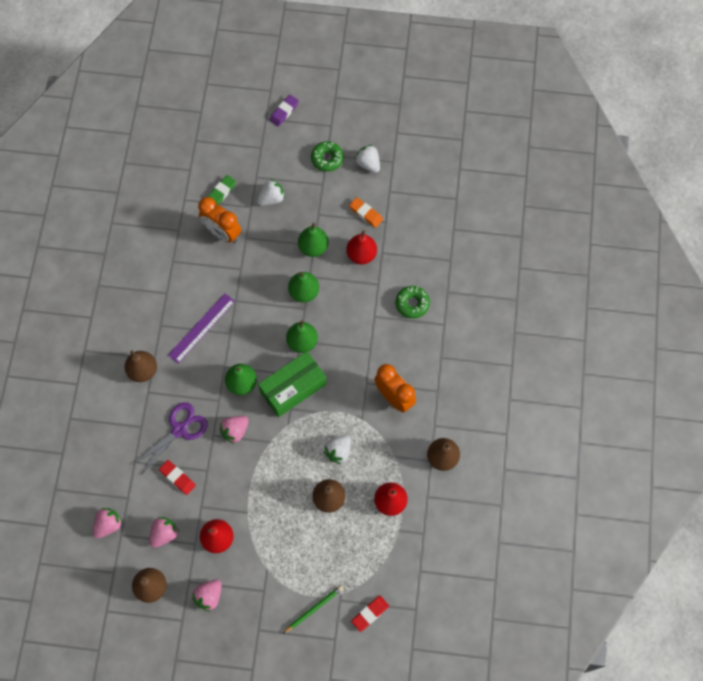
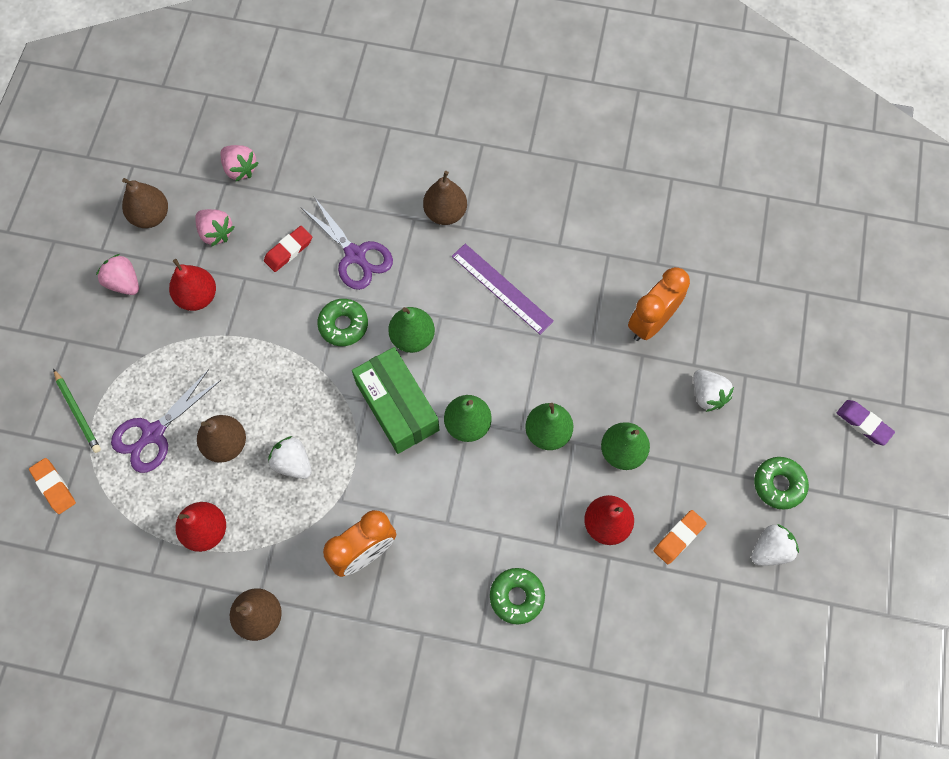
camera: 95 degrees right, 0 degrees up
(221, 192) = (718, 324): green eraser -> none
(235, 431) = (343, 325): pink strawberry -> green donut
(325, 550) = (153, 433): none -> purple scissors
(370, 614) = (54, 487): red eraser -> orange eraser

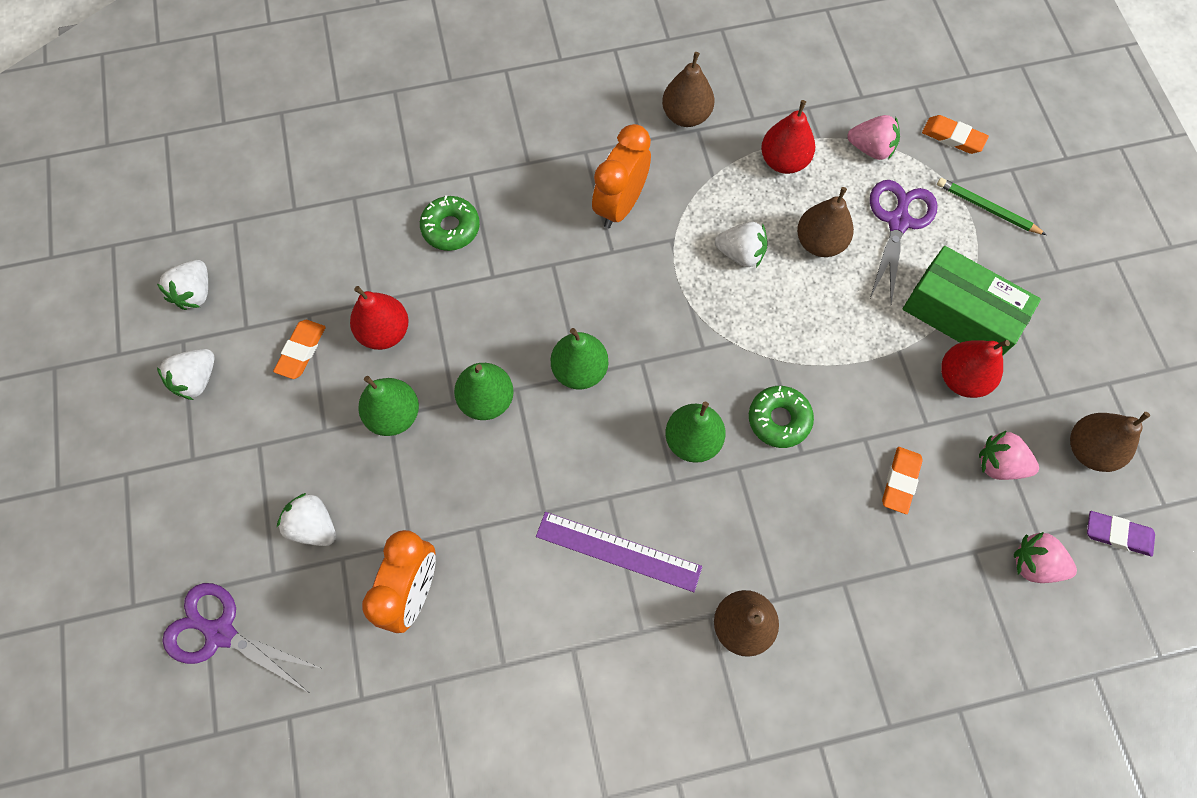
camera: 155 degrees right, 0 degrees up
(124, 283) = (1052, 357): pink strawberry -> pink strawberry (871, 148)
(288, 250) = (900, 481): red eraser -> orange eraser
(355, 255) = (819, 512): purple scissors -> purple scissors (221, 633)
(397, 406) = (666, 355): green box -> green box (960, 314)
(755, 633) = (195, 293): none -> white strawberry
(779, 484) = (201, 455): green donut -> none
(863, 423) = (109, 575): purple eraser -> purple eraser (1117, 534)

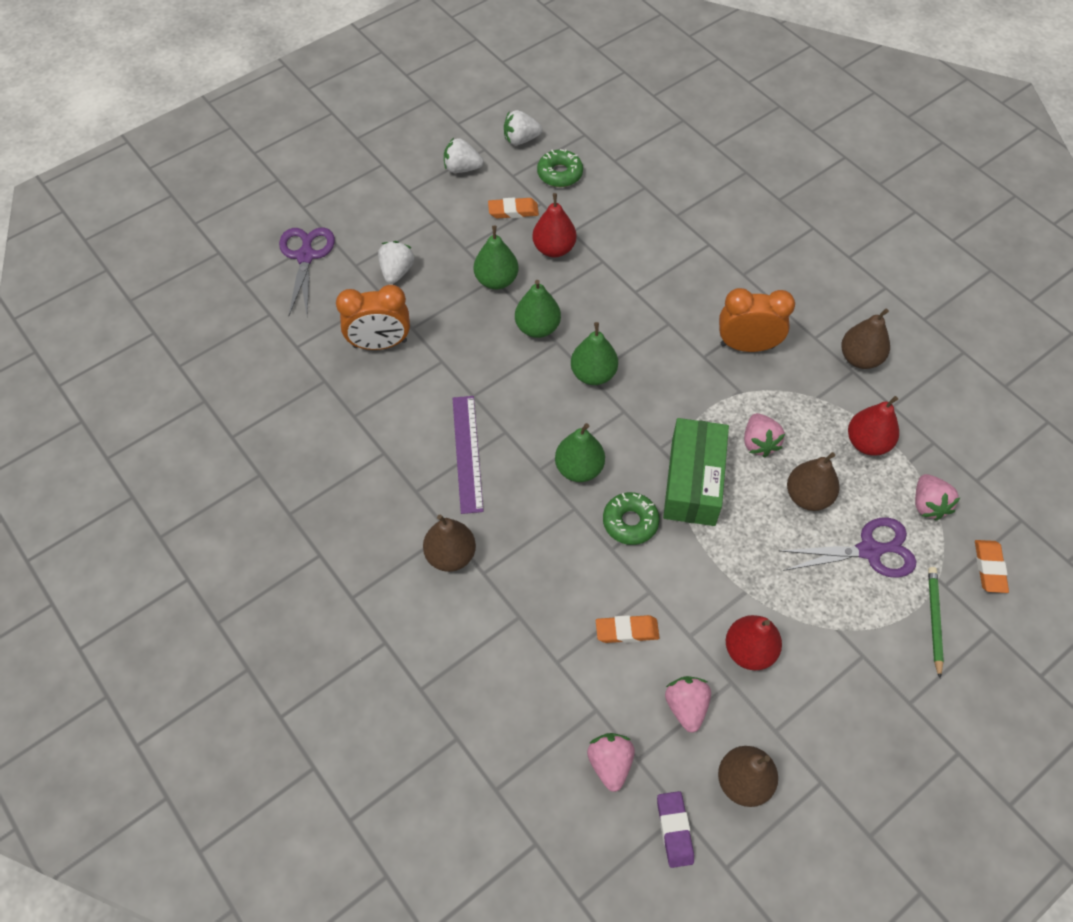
camera: 65 degrees right, 10 degrees down
(451, 228) = (657, 251): green donut -> green donut (560, 174)
(740, 254) = (759, 443): white strawberry -> pink strawberry
(960, 314) = (811, 630): green box -> green box (693, 482)

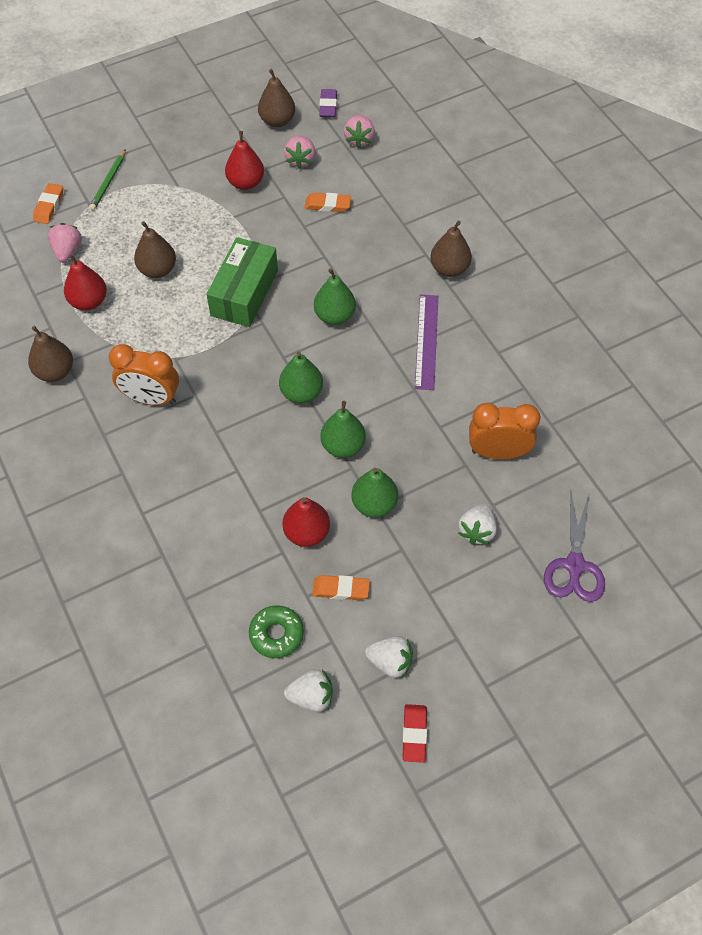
camera: 170 degrees left, 0 degrees up
(436, 128) = (414, 734): none -> red eraser
(630, 522) = (304, 272): green donut -> none
(759, 443) = (178, 314): pink strawberry -> none
(869, 551) = (130, 228): purple scissors -> none

